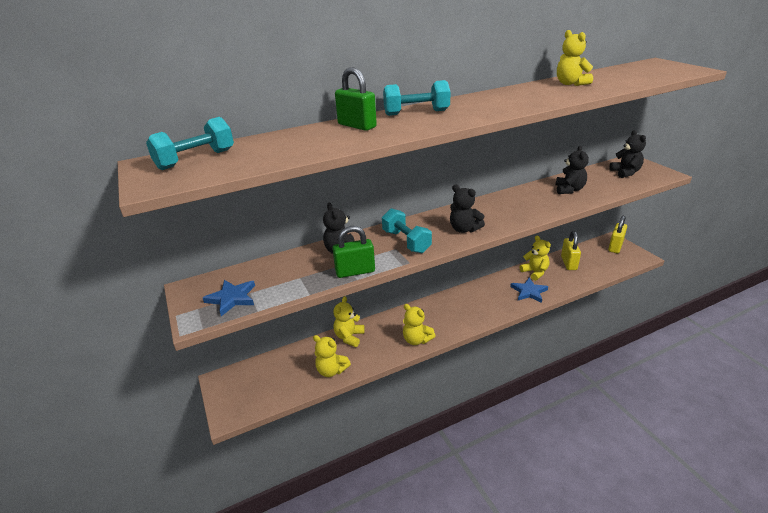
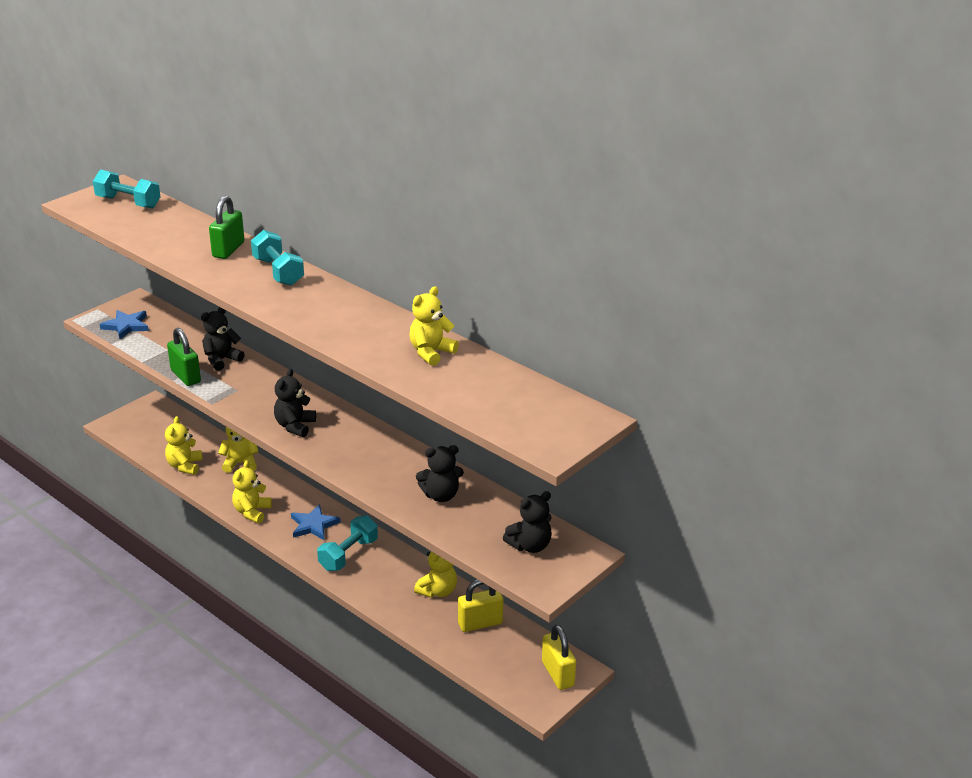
camera: 65 degrees right, 0 degrees up
(406, 241) = (254, 393): turquoise dumbbell -> turquoise dumbbell (348, 555)
(529, 292) = (386, 590): blue star -> blue star (313, 525)
(615, 247) = (558, 674): yellow padlock -> yellow padlock turned 60 degrees clockwise

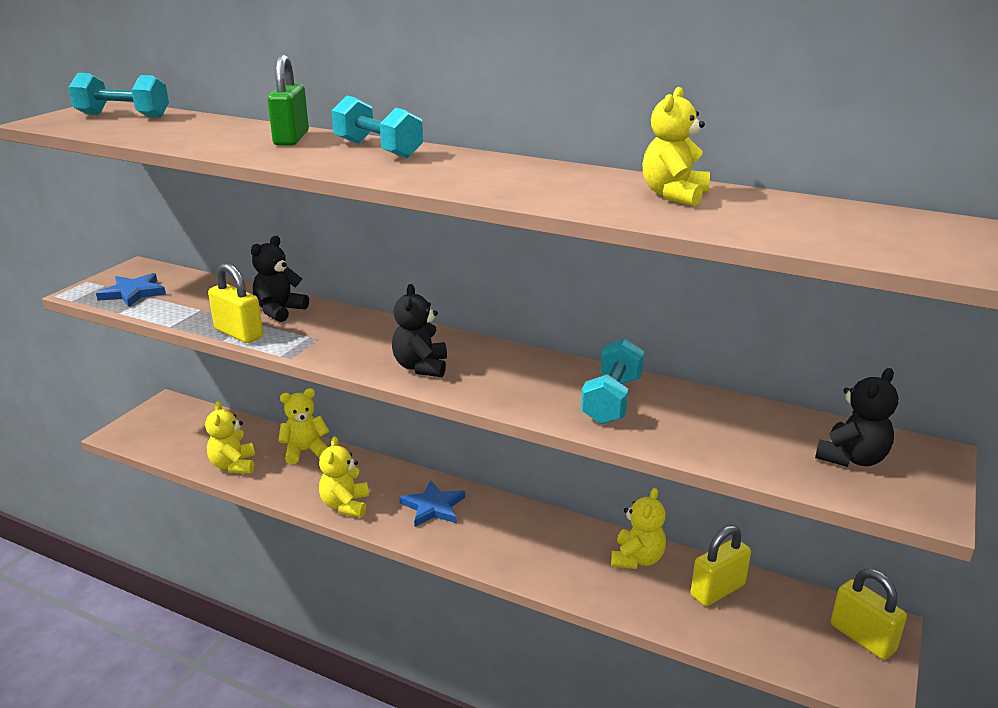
camera: 15 degrees left, 5 degrees down
(185, 376) = (239, 333): green padlock -> yellow padlock
(348, 555) = (497, 535): turquoise dumbbell -> turquoise dumbbell (612, 400)
(441, 495) = (677, 416): black teddy bear -> none

